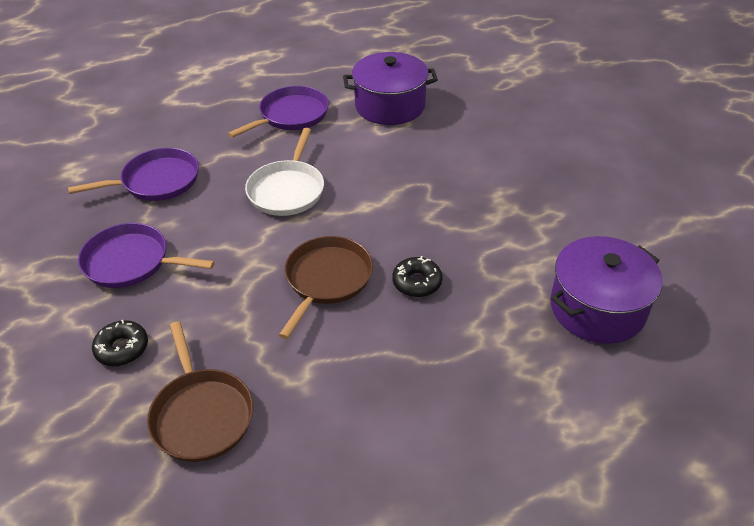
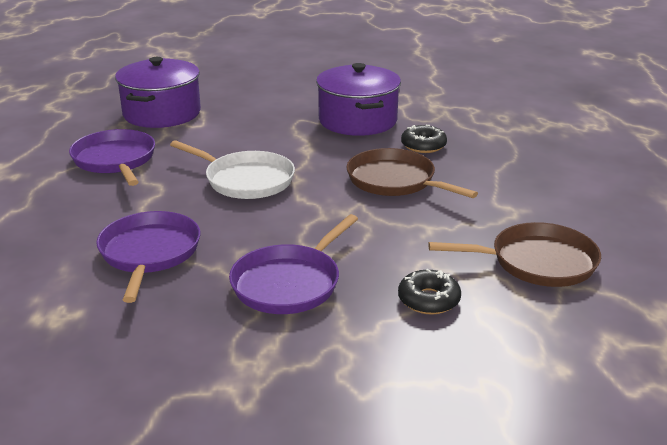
camera: 70 degrees left, 15 degrees down
(597, 308) = (488, 94): purple pot -> purple pot (357, 120)

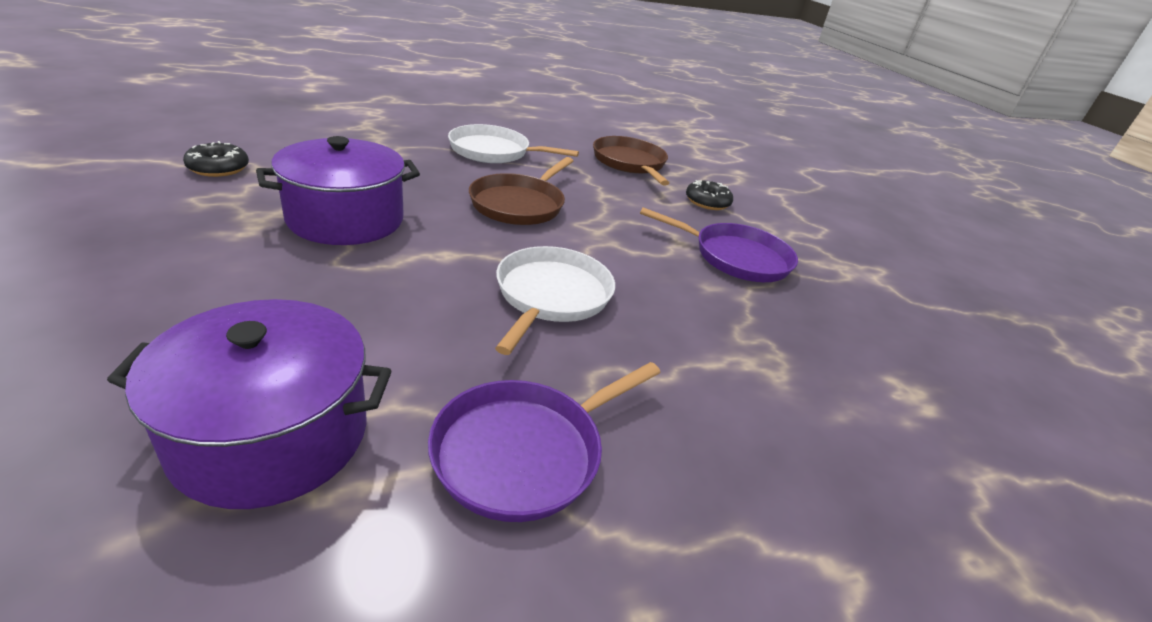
camera: 110 degrees left, 5 degrees up
(149, 253) = (758, 349): purple pan -> none
(423, 145) = (427, 185): black donut -> black donut (218, 168)
(521, 177) = (493, 151): none -> white pan

